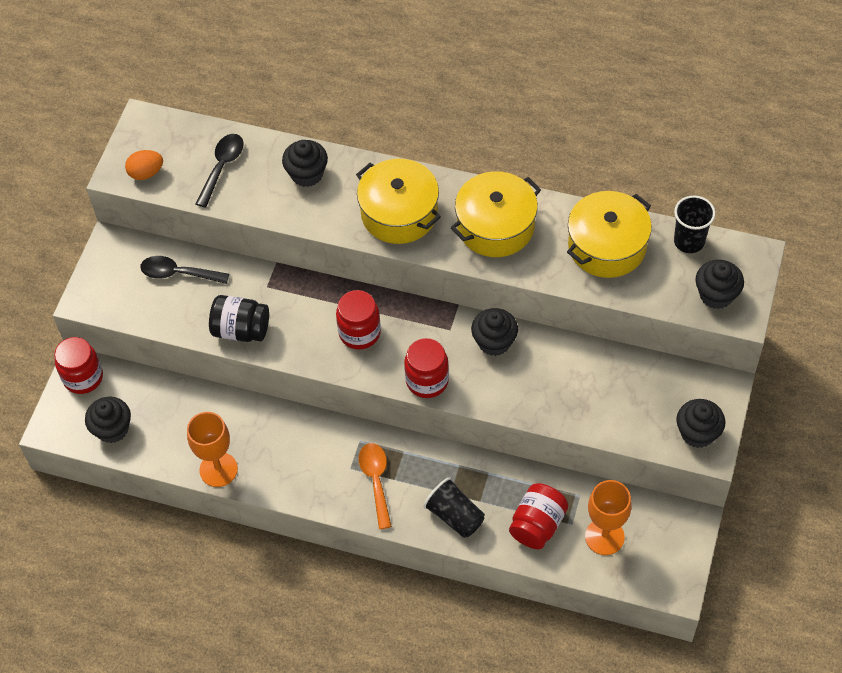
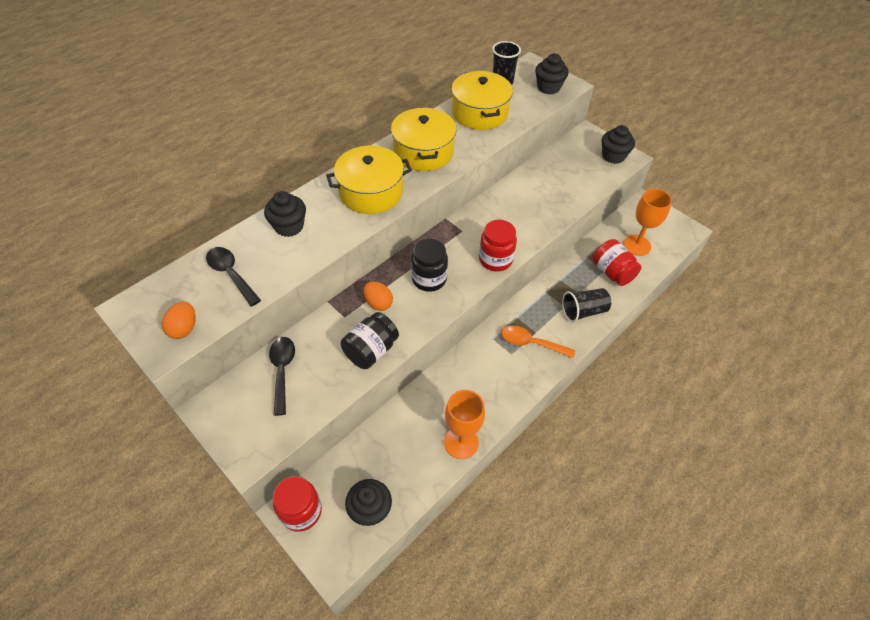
camera: 65 degrees left, 5 degrees down
(178, 273) = (282, 371): black spoon -> black spoon turned 135 degrees clockwise
(300, 305) = (378, 303): none -> orange egg
(359, 333) = (429, 279): red jar -> black jar
(494, 342) = (488, 213): black cupcake -> none

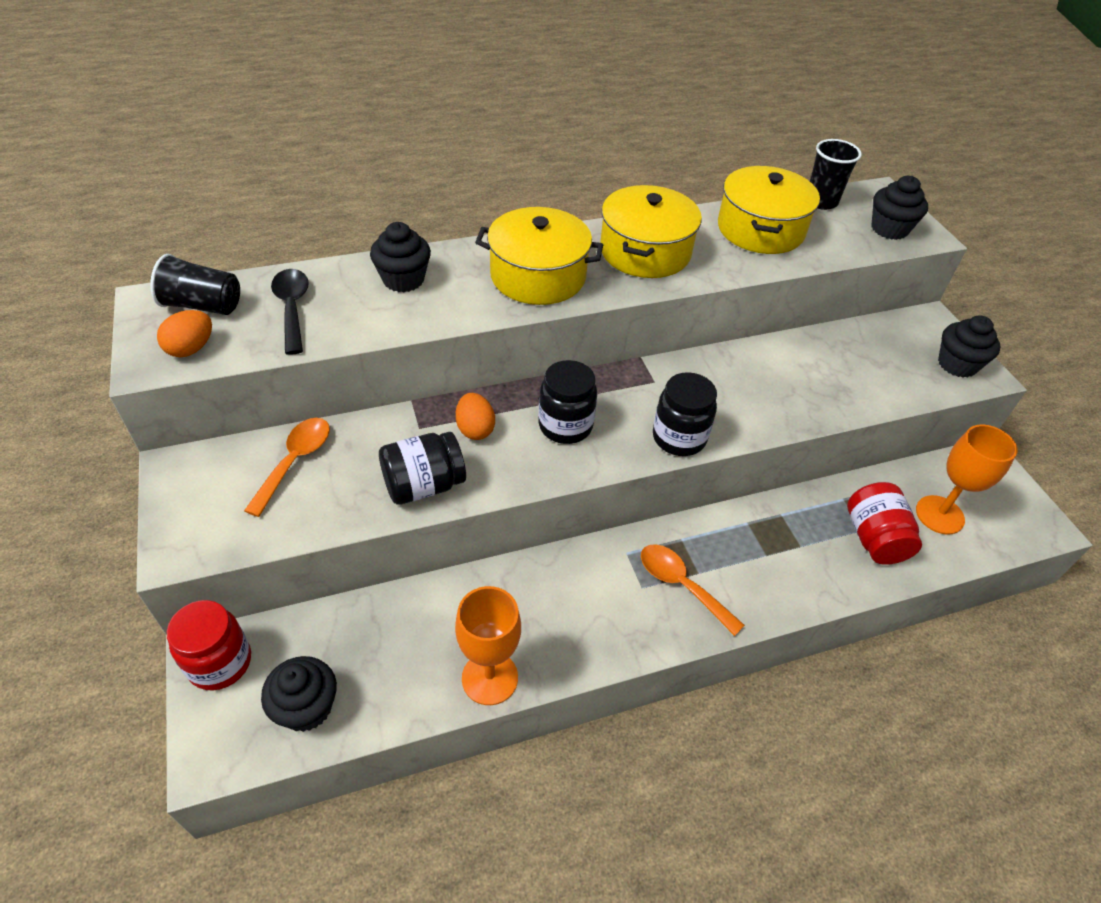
camera: 25 degrees right, 5 degrees down
(282, 371) = (295, 461): black spoon -> orange spoon
(495, 260) = (679, 438): red jar -> black jar
(583, 311) = (793, 575): black cup -> black cup (203, 305)

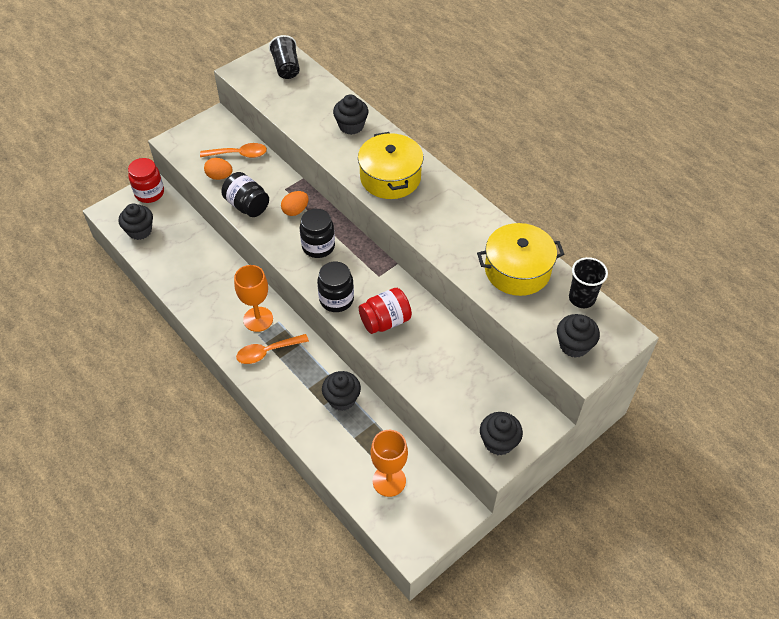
camera: 70 degrees right, 5 degrees up
(191, 348) = (255, 79): orange egg -> orange egg (219, 176)
(292, 308) = (302, 97): black spoon -> none
(490, 678) = (178, 289): orange goblet -> orange goblet (258, 319)
(645, 251) = (448, 218): yellow pot -> none
(681, 585) = (267, 352): orange spoon -> orange spoon turned 135 degrees counterclockwise
(796, 521) = (342, 399): none -> black cupcake
(874, 538) = (349, 444): red jar -> red jar (385, 321)

